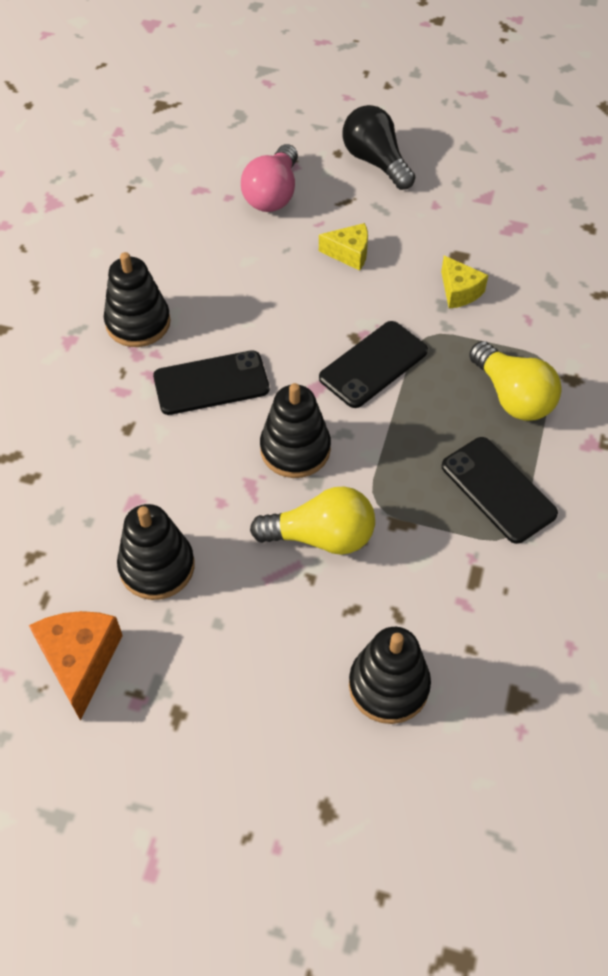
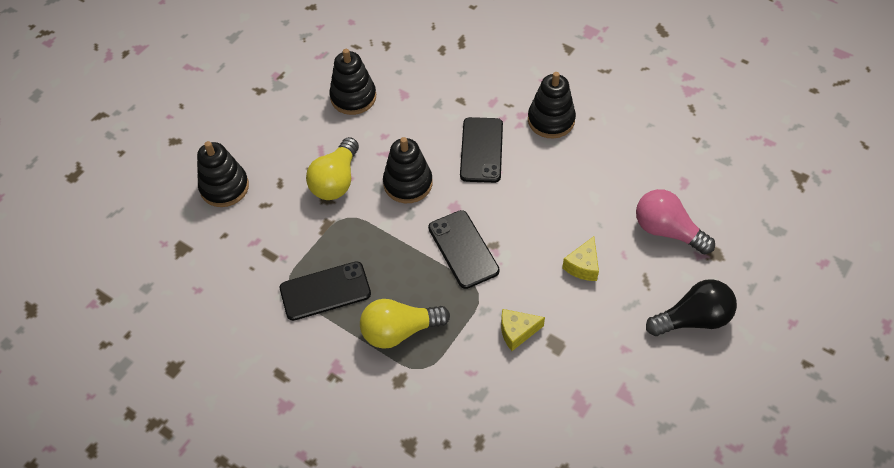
camera: 110 degrees right, 0 degrees up
(80, 662) = (311, 56): orange cheese -> none

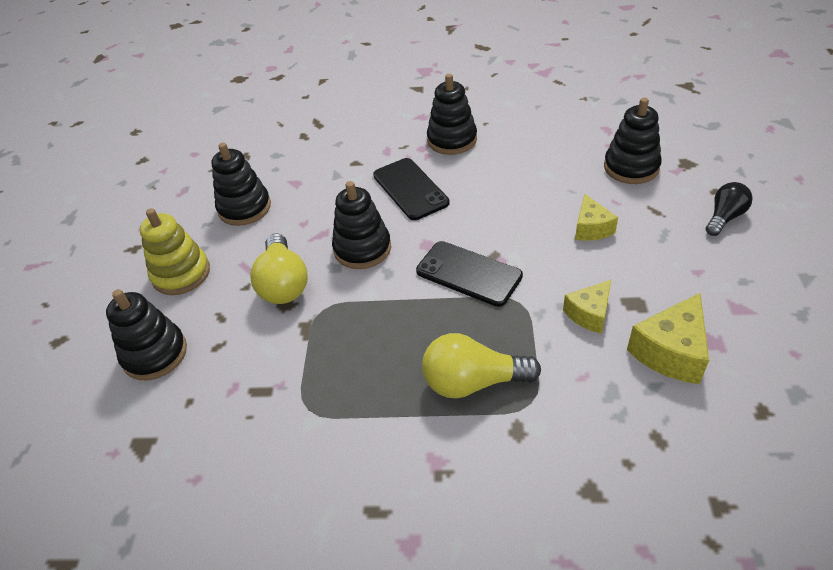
camera: 30 degrees left, 10 degrees down
(277, 132) = (181, 274): none -> yellow stacking toy
(325, 291) = (357, 391): black phone -> none
(399, 331) = (473, 382): yellow light bulb -> yellow light bulb turned 45 degrees clockwise
(544, 393) = (670, 352): none -> yellow cheese
(667, 231) = (631, 167): pink light bulb -> black stacking toy
(693, 319) = (724, 217): black light bulb -> black light bulb, size x0.65

